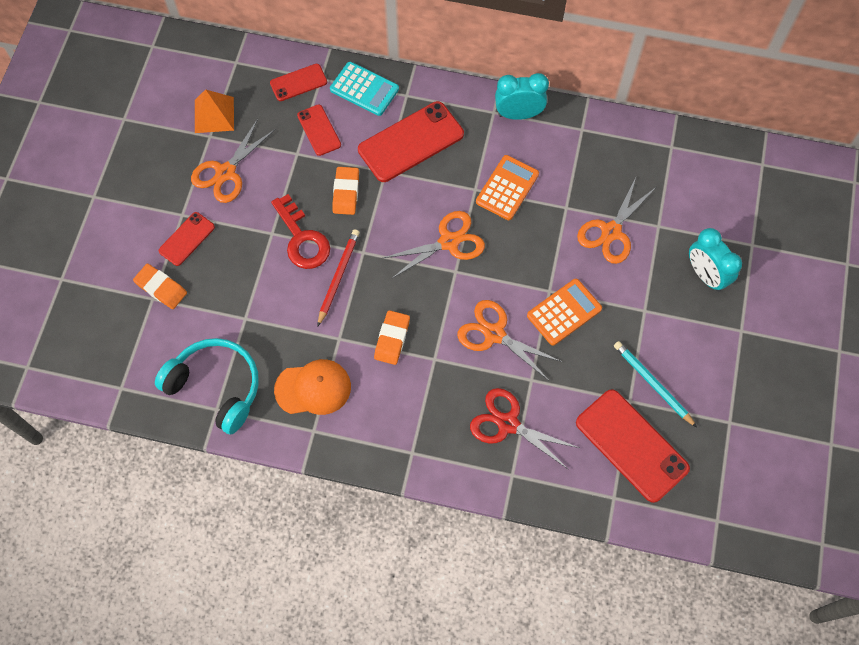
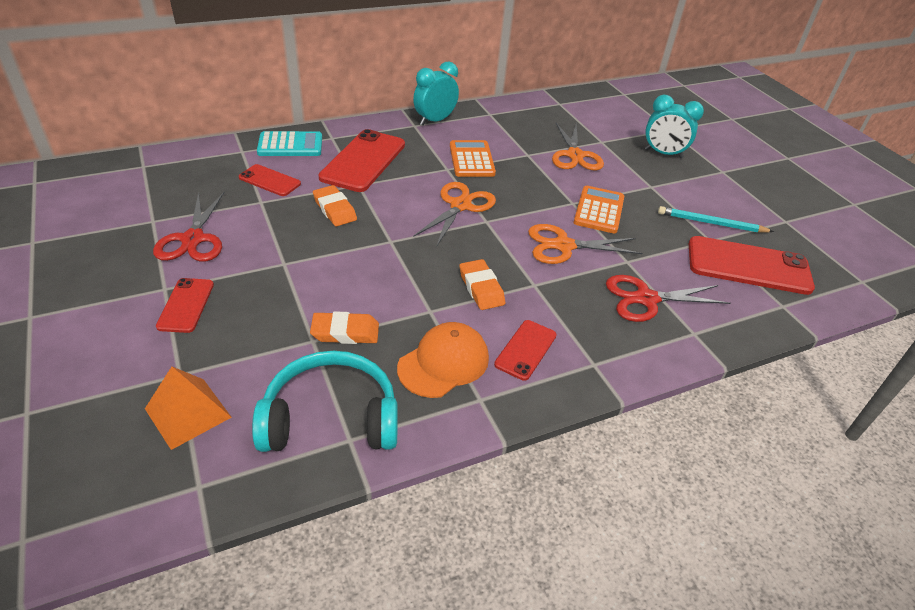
camera: 40 degrees left, 25 degrees down
(161, 288) = (184, 360): orange eraser -> orange eraser (345, 332)
(214, 114) = (146, 205): orange pyramid -> orange pyramid (188, 412)
(226, 172) = (193, 239): orange scissors -> red scissors
(298, 82) = (222, 159): red phone -> red phone (525, 350)
(302, 239) = (320, 255): red key -> none
(338, 277) = (384, 267): red pencil -> none

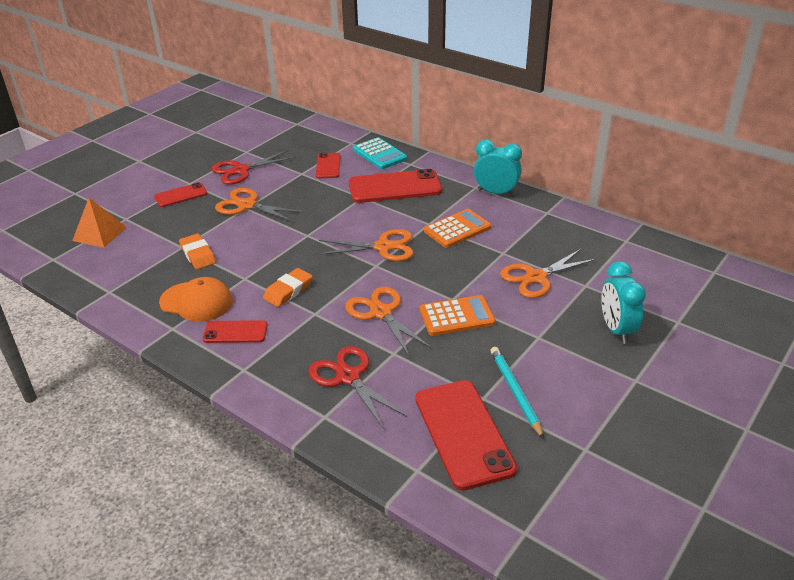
camera: 65 degrees right, 5 degrees down
(280, 260) = (247, 205): none -> orange scissors
(331, 418) = (122, 278): turquoise headphones -> none
(335, 209) = (321, 201): orange eraser -> none

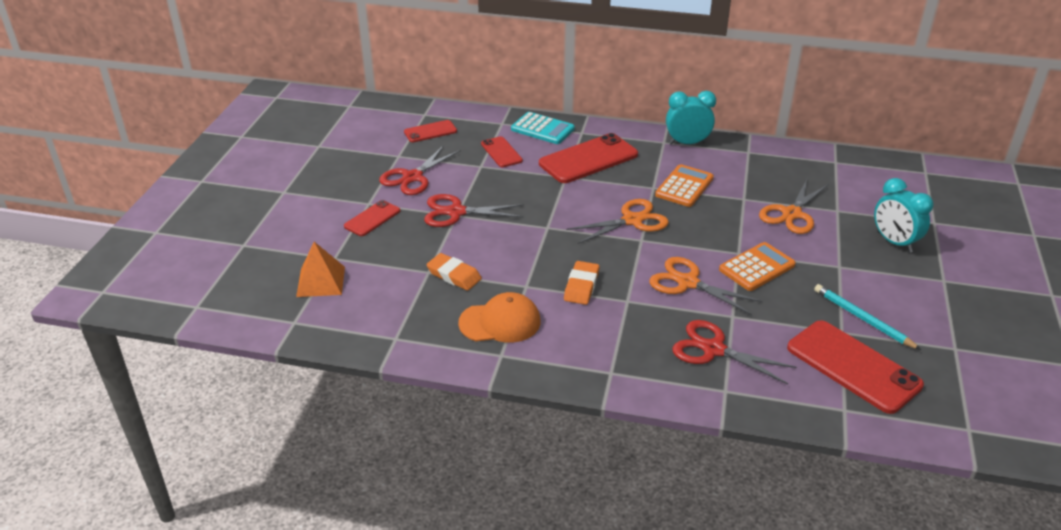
camera: 25 degrees left, 0 degrees up
(235, 332) = (568, 340): red phone -> red phone (430, 131)
(247, 205) = (456, 212): orange scissors -> red scissors

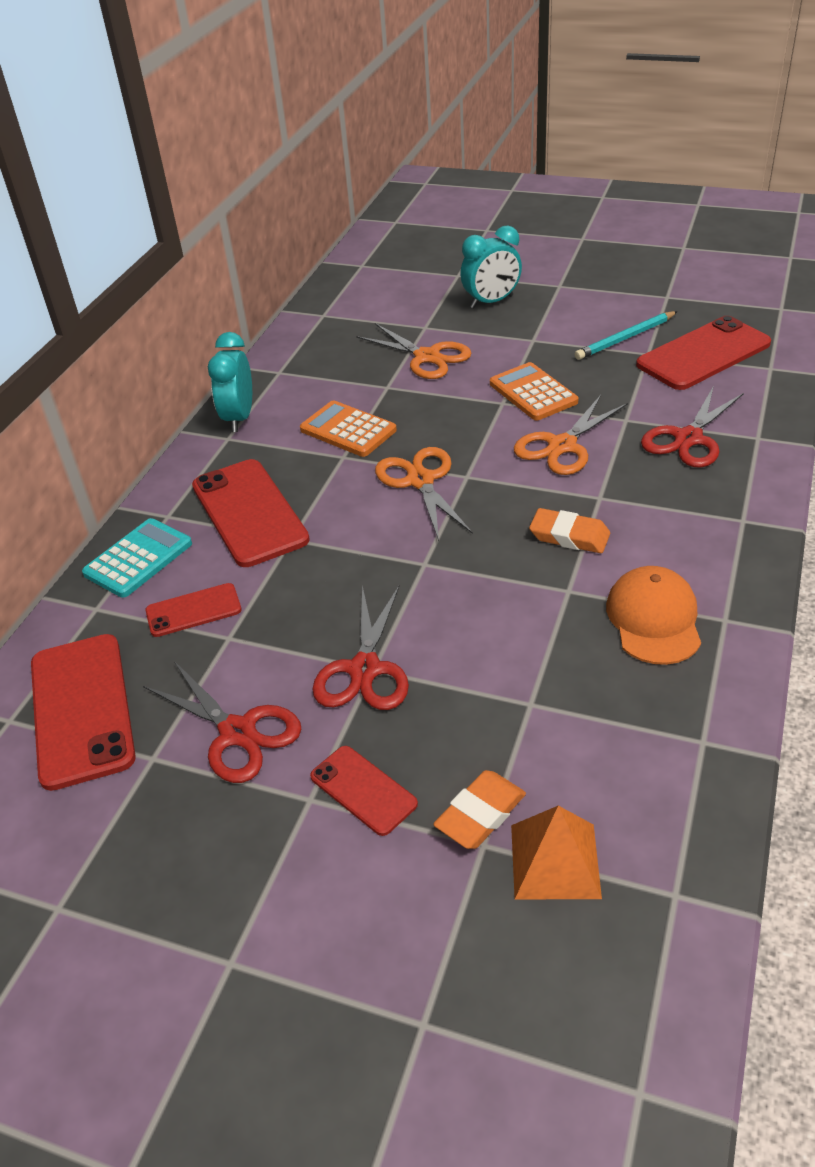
camera: 80 degrees left, 5 degrees up
(430, 131) = (81, 709): red phone -> red phone, size x1.84
(454, 275) = (541, 671): orange eraser -> orange eraser (480, 814)

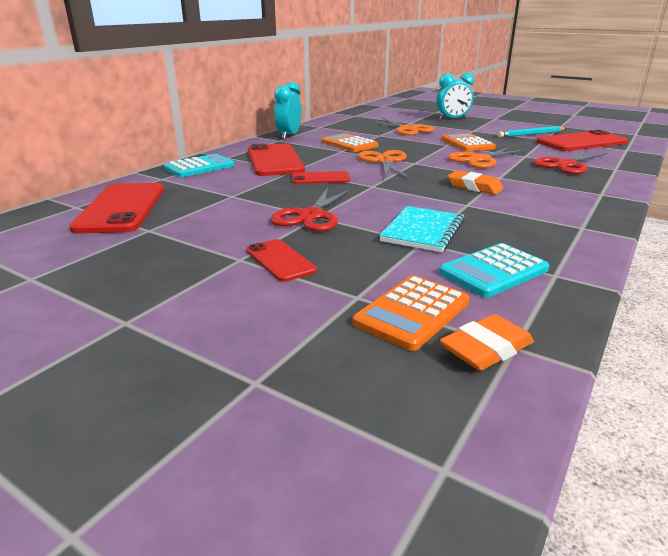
camera: 10 degrees right, 15 degrees down
(193, 610) = (218, 185): red phone -> red phone (320, 178)
(237, 732) = (211, 228): red scissors -> none
(480, 814) = (362, 282): orange eraser -> orange eraser (486, 348)
(525, 676) = (423, 231): none -> turquoise notebook
(554, 860) = (412, 313): orange pyramid -> orange calculator
(631, 751) = (493, 271): none -> turquoise calculator
(654, 619) = (527, 221): orange cap -> none

